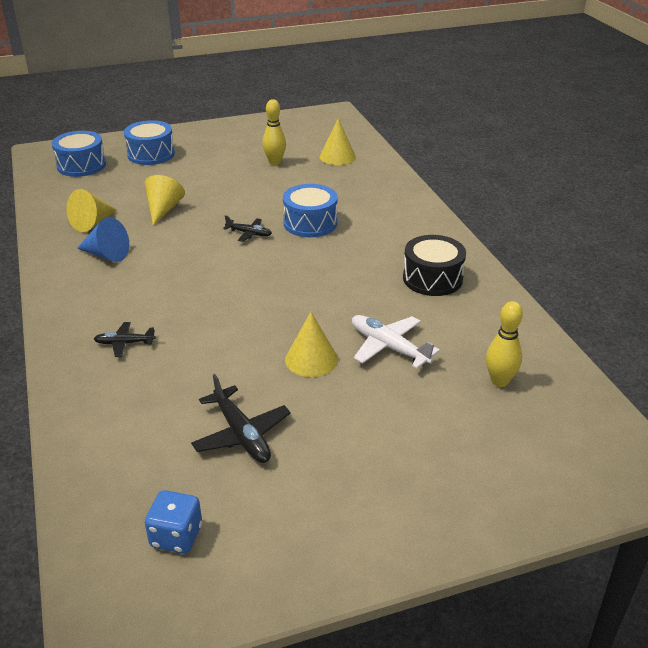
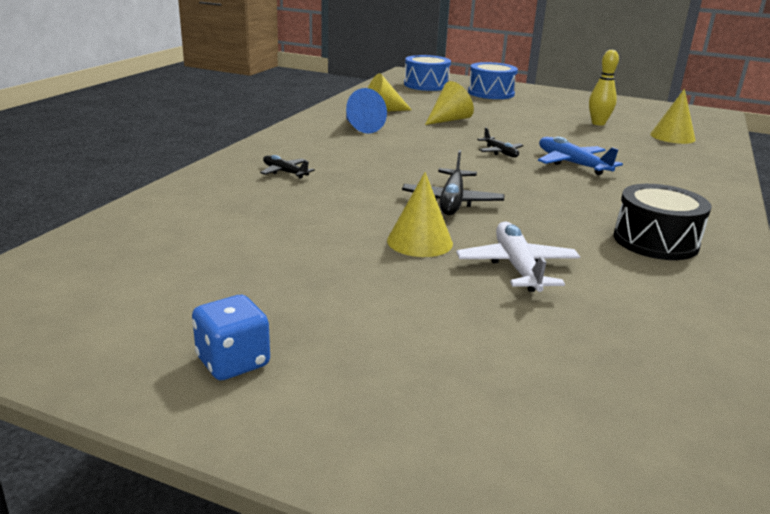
camera: 40 degrees right, 10 degrees down
(176, 536) = (98, 291): blue dice -> blue dice (233, 362)
(241, 434) = (269, 258): black plane -> black plane (452, 201)
(310, 223) = (572, 164): blue drum -> blue plane
(499, 381) = (617, 352): yellow bowling pin -> none

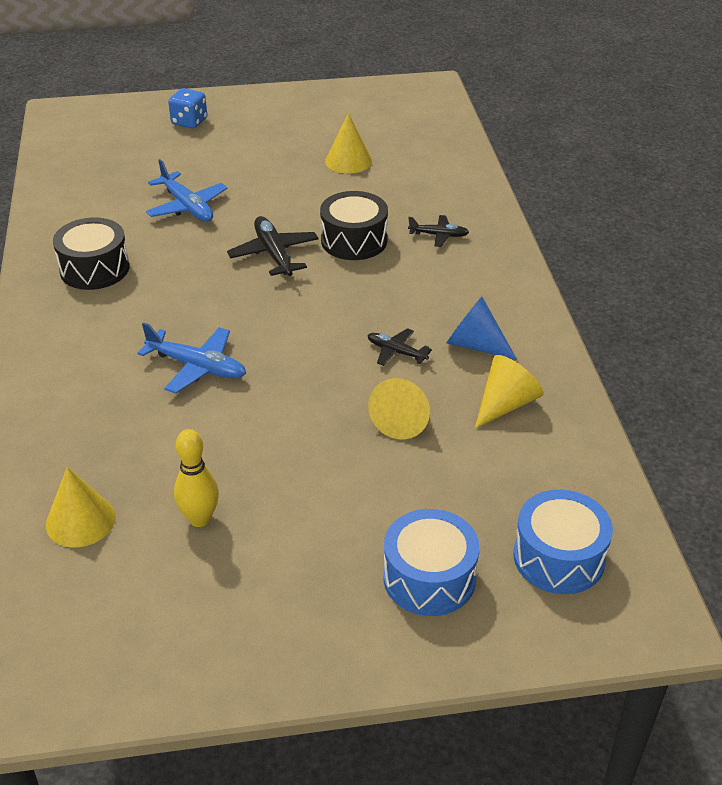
camera: 150 degrees right, 15 degrees up
(233, 362) = (284, 111): blue dice -> blue dice (189, 122)
(364, 189) = (354, 240): none -> black drum
(419, 242) = (263, 204): yellow cone -> yellow cone (348, 161)
(500, 152) = (286, 358): black plane -> black plane (396, 352)
(517, 267) = (187, 206): white plane -> blue plane

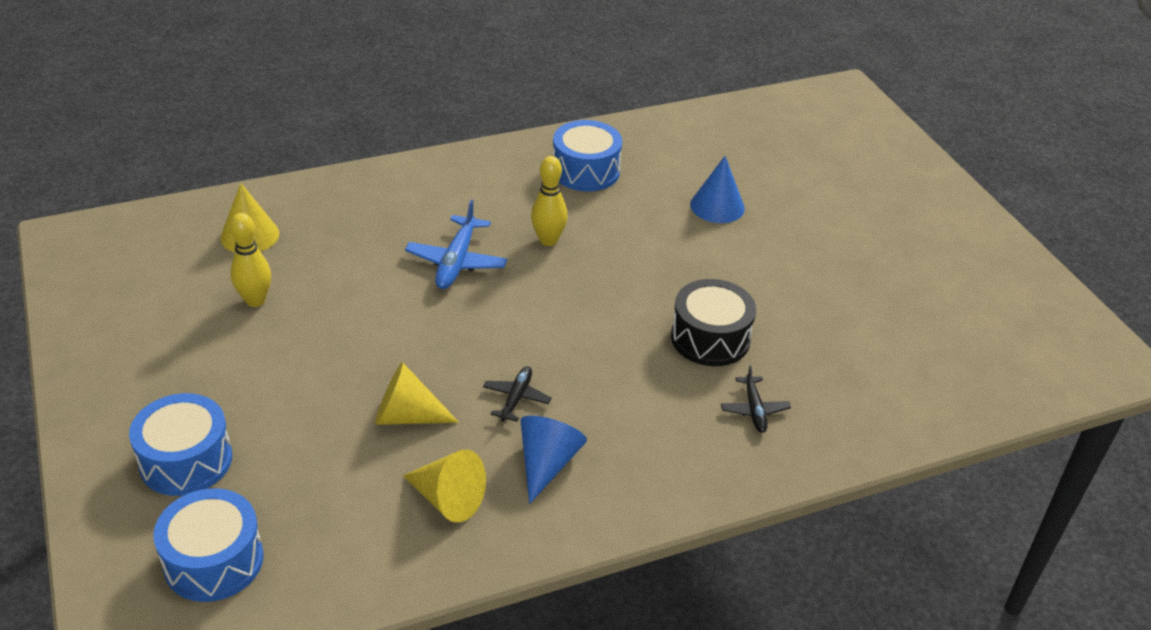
camera: 75 degrees right, 0 degrees up
(94, 269) = (585, 171): black drum -> blue drum
(187, 206) = (717, 206): blue plane -> blue cone
(189, 122) = (883, 177): blue dice -> none
(190, 306) = (548, 240): none -> yellow bowling pin
(274, 254) = (657, 281): black plane -> none
(348, 161) = (877, 311): yellow cone -> none

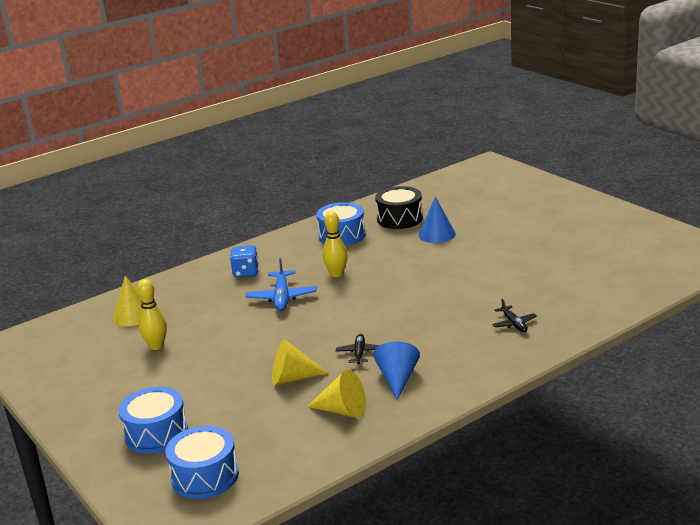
camera: 10 degrees left, 15 degrees down
(428, 201) = (246, 273): none -> blue dice
(710, 338) = (467, 297): black drum -> black drum (399, 219)

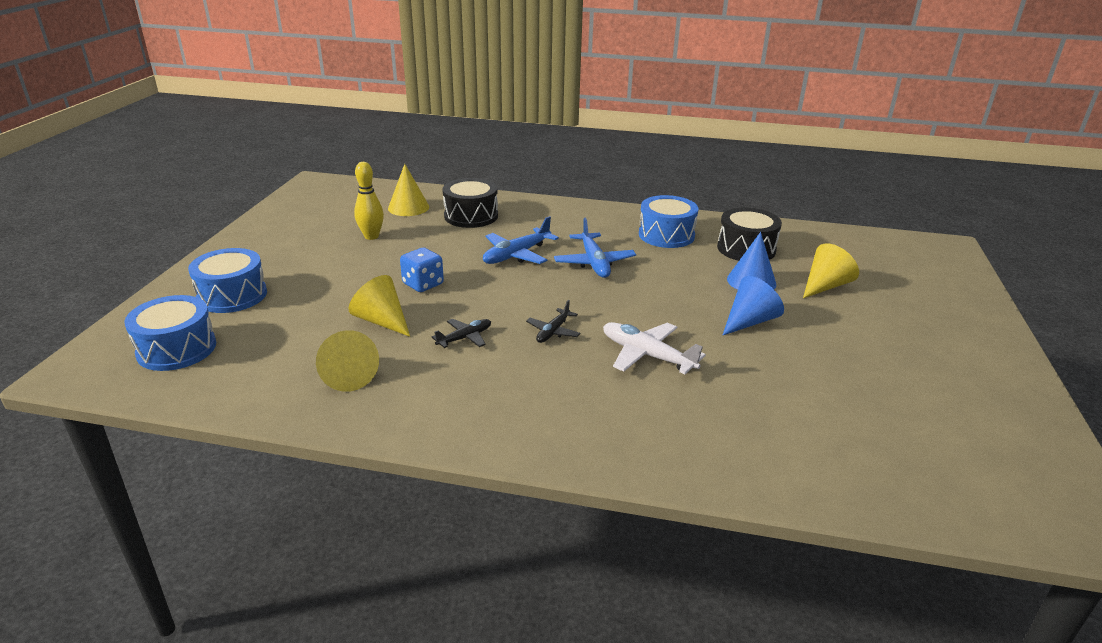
camera: 45 degrees right, 5 degrees up
(193, 294) = (471, 216): none -> black drum
(246, 273) = (536, 221): blue dice -> blue dice (423, 284)
(336, 274) = (594, 262): yellow bowling pin -> blue plane
(397, 379) = (438, 382): blue cone -> blue cone (749, 321)
(464, 299) = (647, 355): none -> white plane
(474, 216) = (825, 286): none -> yellow cone
(514, 324) = (641, 413): black plane -> black plane (553, 331)

